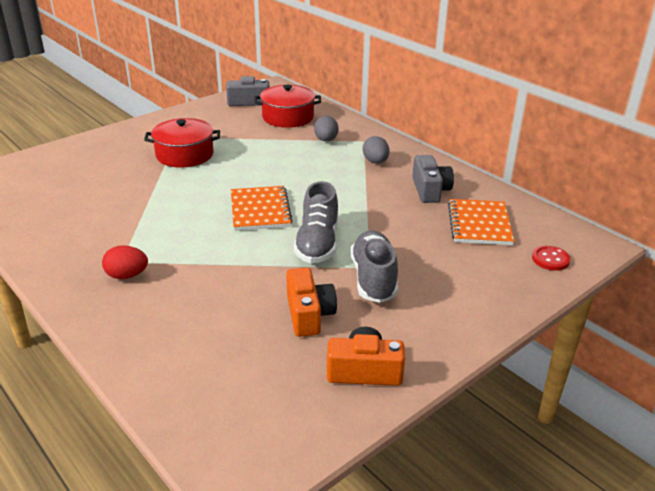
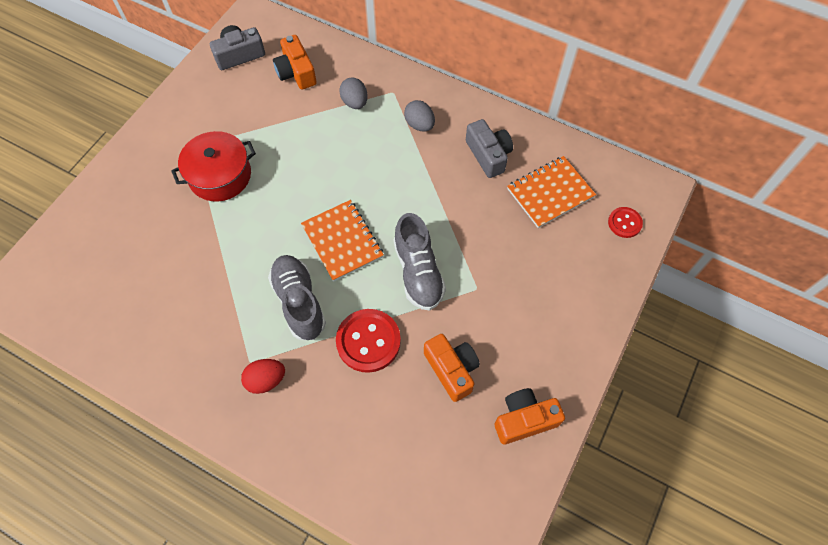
camera: 20 degrees left, 30 degrees up
(239, 275) = (368, 341): none -> red button
(288, 117) = (296, 72): red pot -> orange camera
(373, 279) = (487, 303): grey shoe -> grey shoe (299, 302)
(479, 224) = (550, 193): orange notebook -> orange notebook turned 75 degrees clockwise

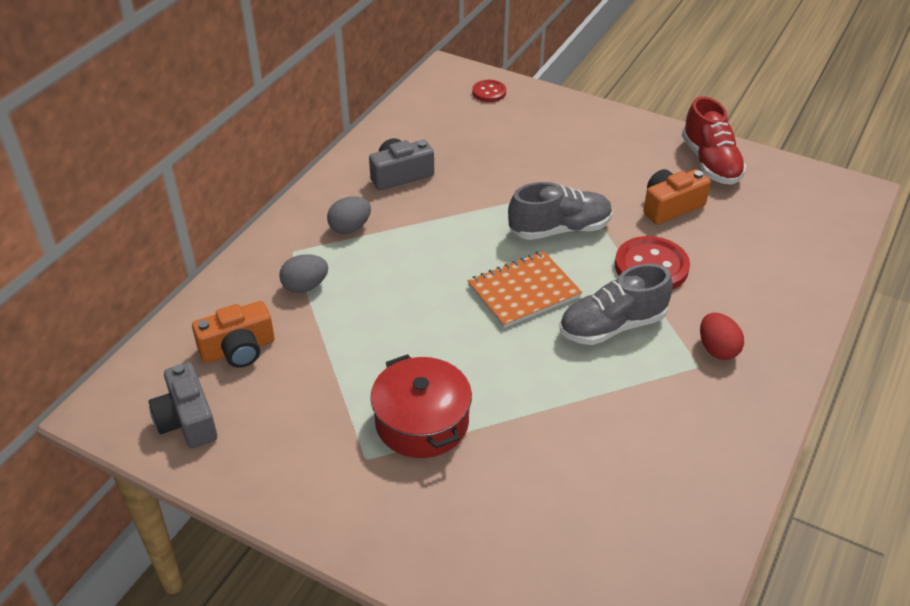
camera: 90 degrees left, 20 degrees down
(524, 419) = (710, 163): orange camera -> red shoe
(550, 193) = (453, 135): orange notebook -> none

